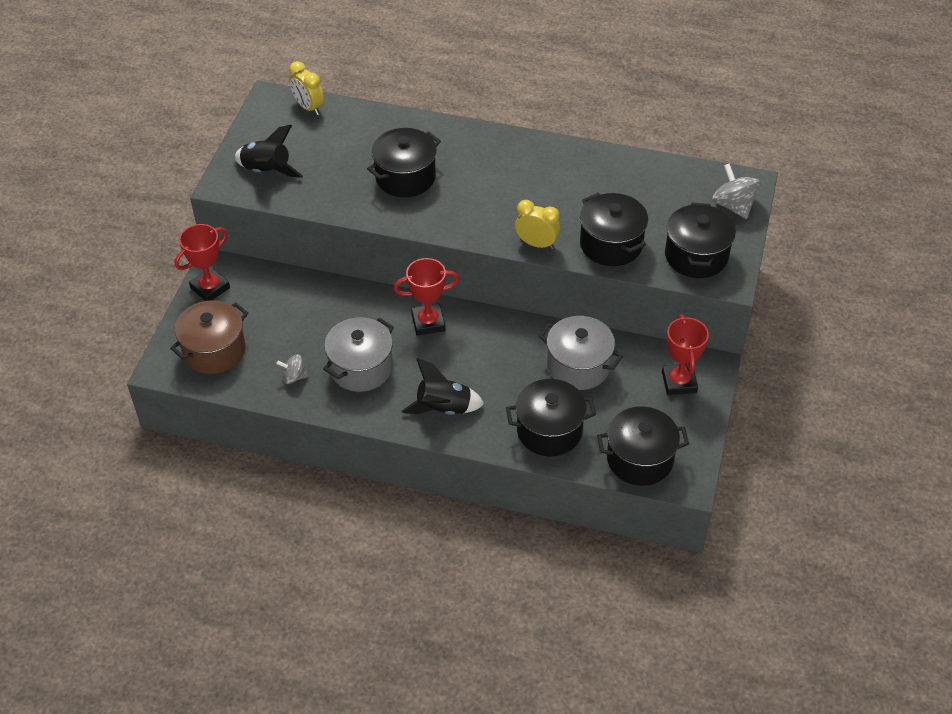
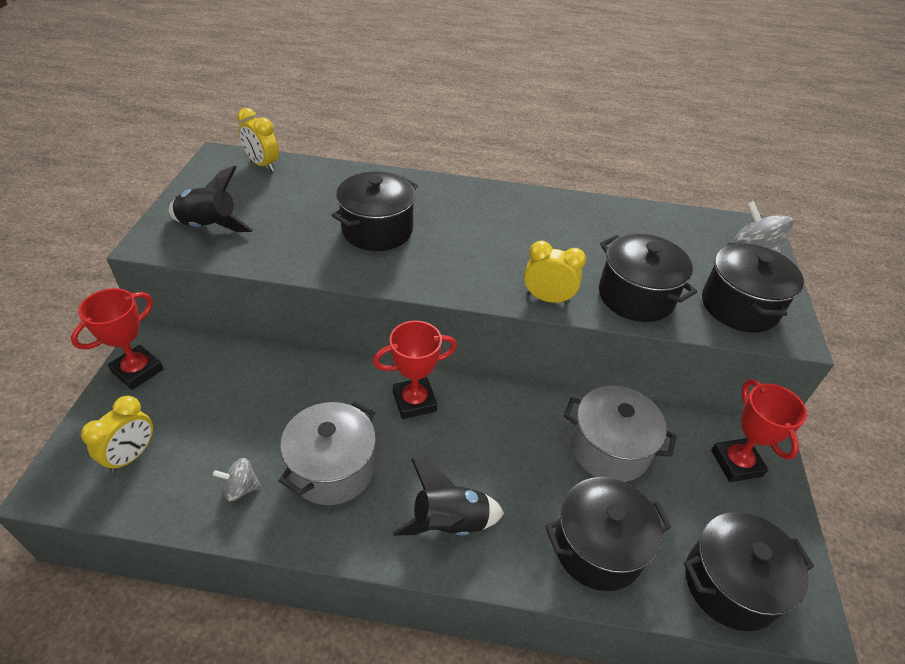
camera: 10 degrees left, 5 degrees down
(214, 350) = (132, 455): brown pot -> yellow clock

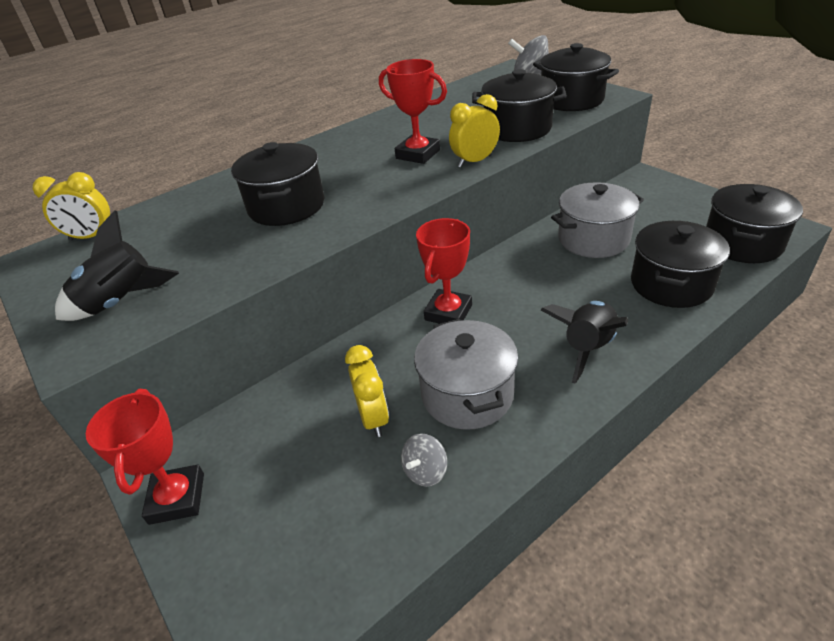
camera: 40 degrees left, 5 degrees down
(132, 455) = (290, 552): yellow clock -> yellow clock (373, 418)
(736, 463) = (653, 196): red trophy -> red trophy (418, 154)

